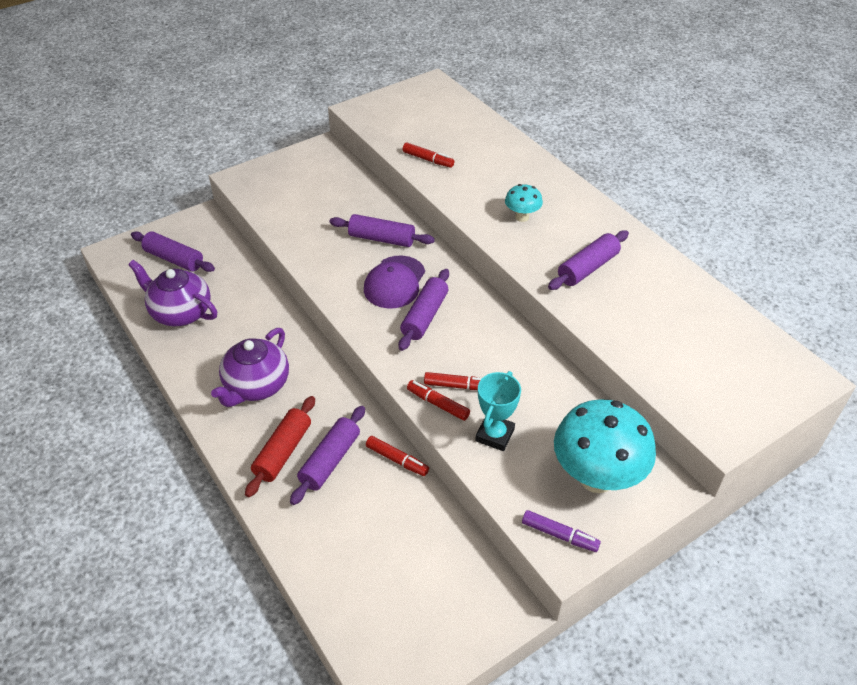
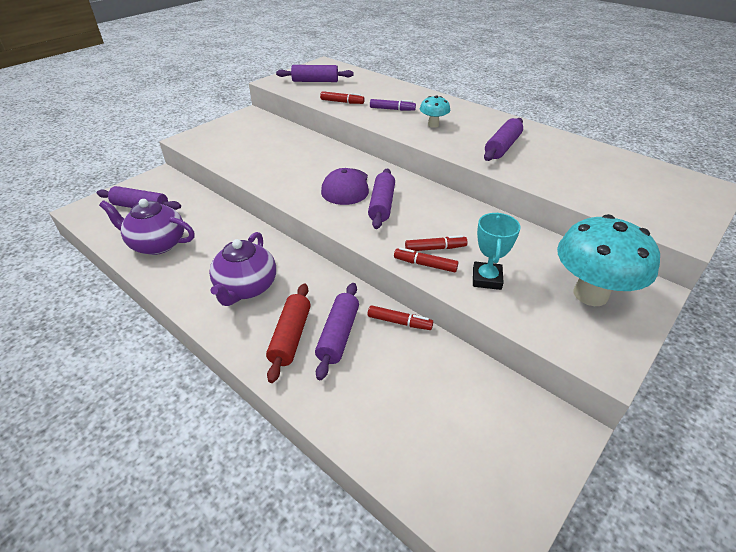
camera: 15 degrees left, 5 degrees down
(381, 239) = (322, 161): purple rolling pin -> purple rolling pin (315, 81)
(559, 535) = (590, 347): purple marker -> purple marker (392, 109)

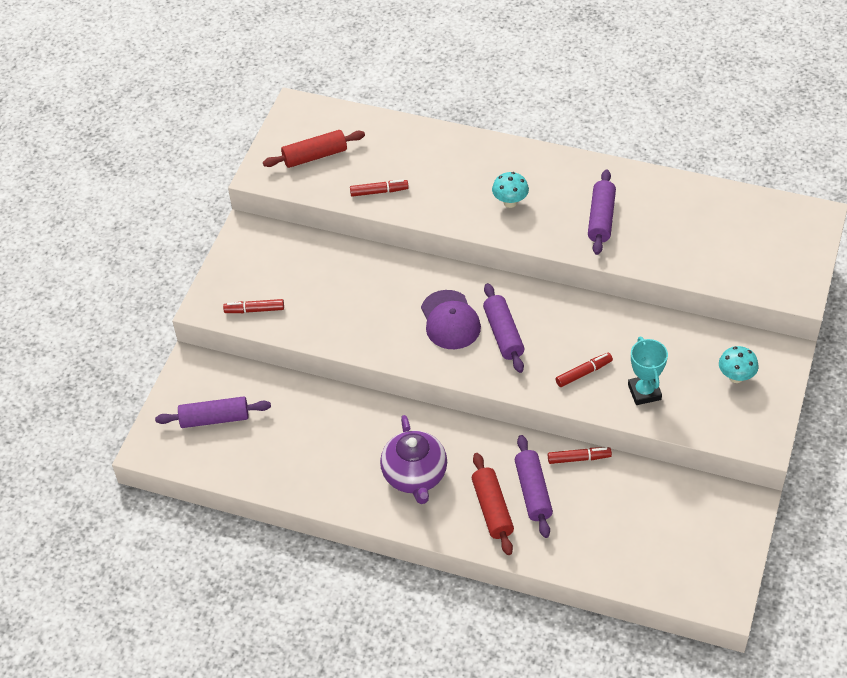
camera: 20 degrees left, 10 degrees up
(157, 244) = (280, 460): purple teapot -> none
(315, 81) = (315, 156): purple rolling pin -> red rolling pin
(392, 109) = (447, 187): purple marker -> none
(425, 265) = (584, 396): red marker -> red marker (255, 310)
(590, 294) = (736, 377): turquoise mushroom -> turquoise mushroom, size x0.48

